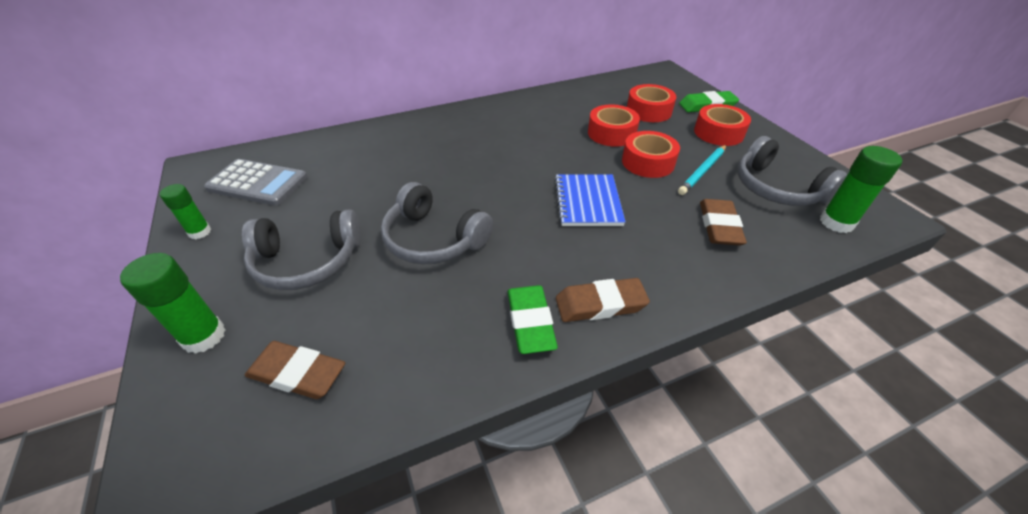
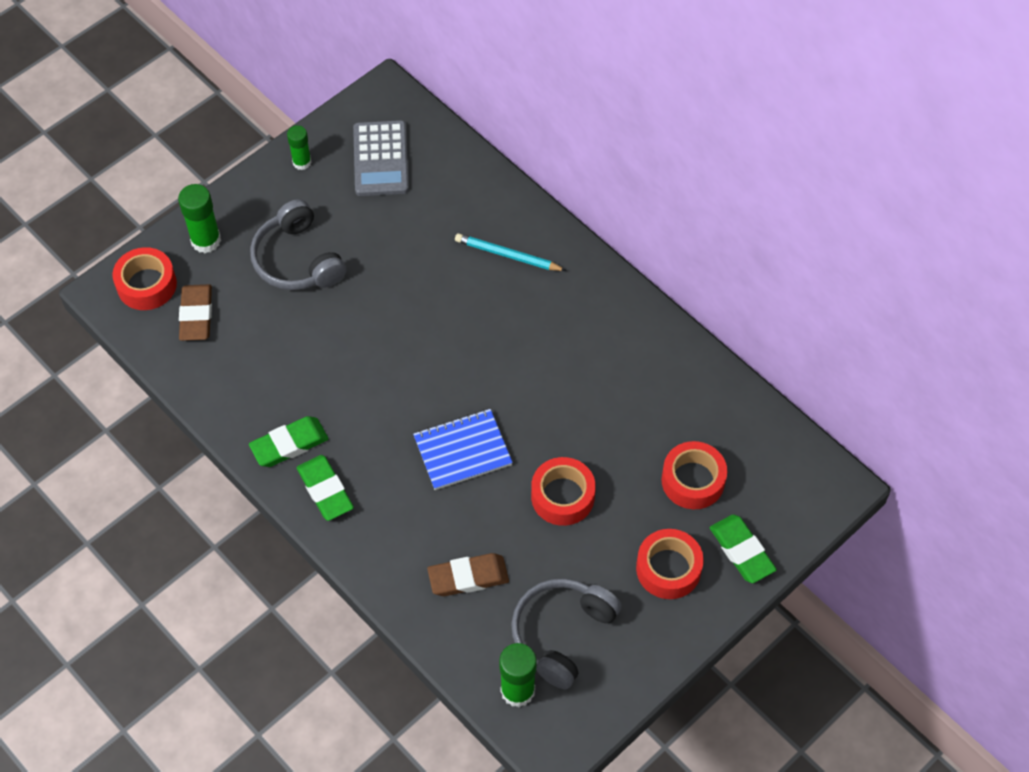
camera: 70 degrees right, 15 degrees up
(434, 239) = (358, 339): grey headphones -> none
(600, 304) = (325, 490): brown eraser -> green eraser
(611, 133) = (613, 447): red tape -> red tape (146, 285)
(702, 171) = (566, 555): turquoise pencil -> turquoise pencil (507, 255)

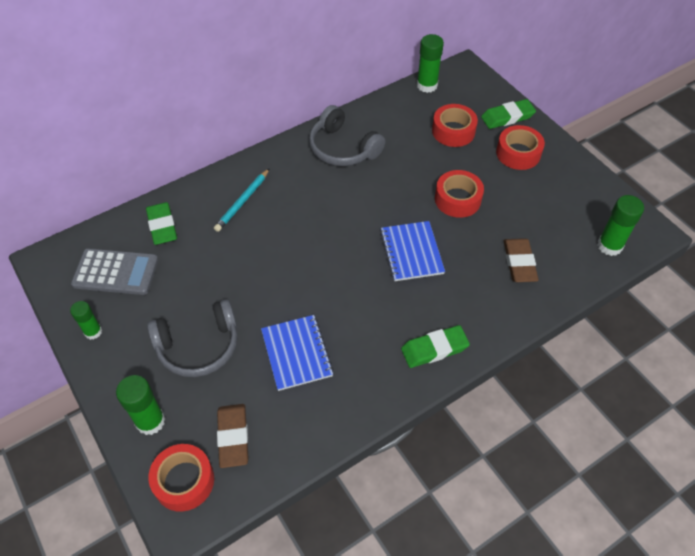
camera: 80 degrees left, 5 degrees down
(196, 315) = (233, 437): brown eraser -> brown eraser turned 75 degrees clockwise
(289, 444) = (386, 371): green eraser -> green eraser (162, 226)
(300, 353) = (296, 353): none -> blue notebook
(562, 634) = (566, 215): grey headphones -> grey headphones (343, 148)
(782, 437) = (427, 85): none -> green glue stick

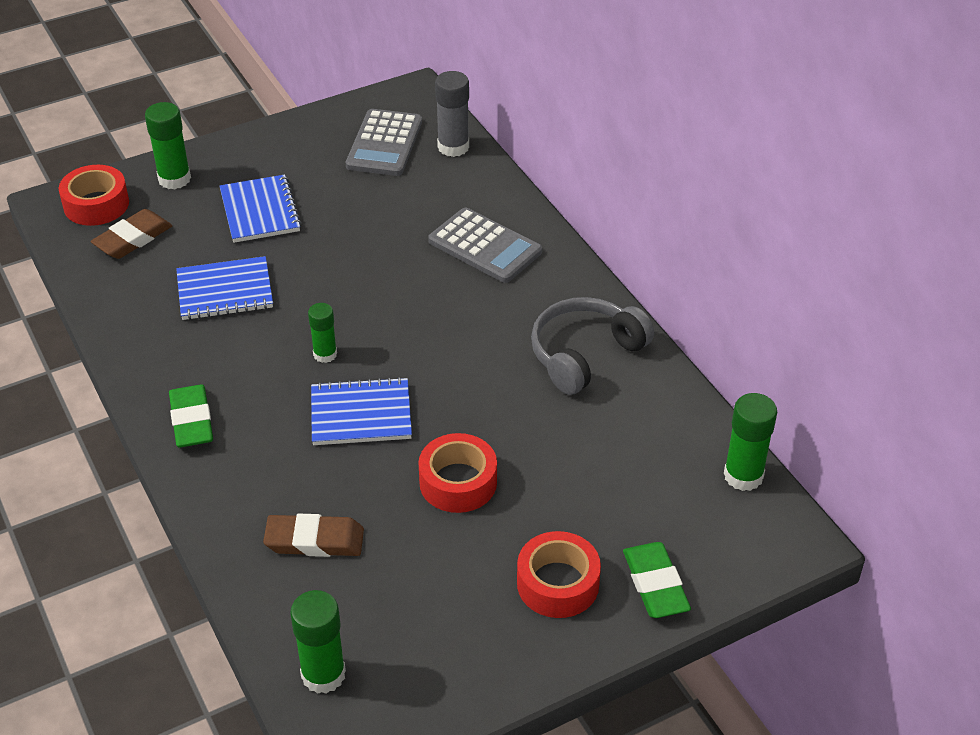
camera: 95 degrees right, 10 degrees down
(93, 332) = (302, 133): green glue stick -> green glue stick (325, 354)
(125, 228) = (453, 147): none -> grey glue stick
(162, 226) = (452, 177): green eraser -> none
(198, 346) = (260, 211): grey headphones -> blue notebook
(233, 437) = (133, 239): brown eraser -> brown eraser turned 45 degrees counterclockwise
(242, 202) = (485, 246): turquoise pencil -> grey calculator
(453, 131) = (619, 498): red tape -> none

